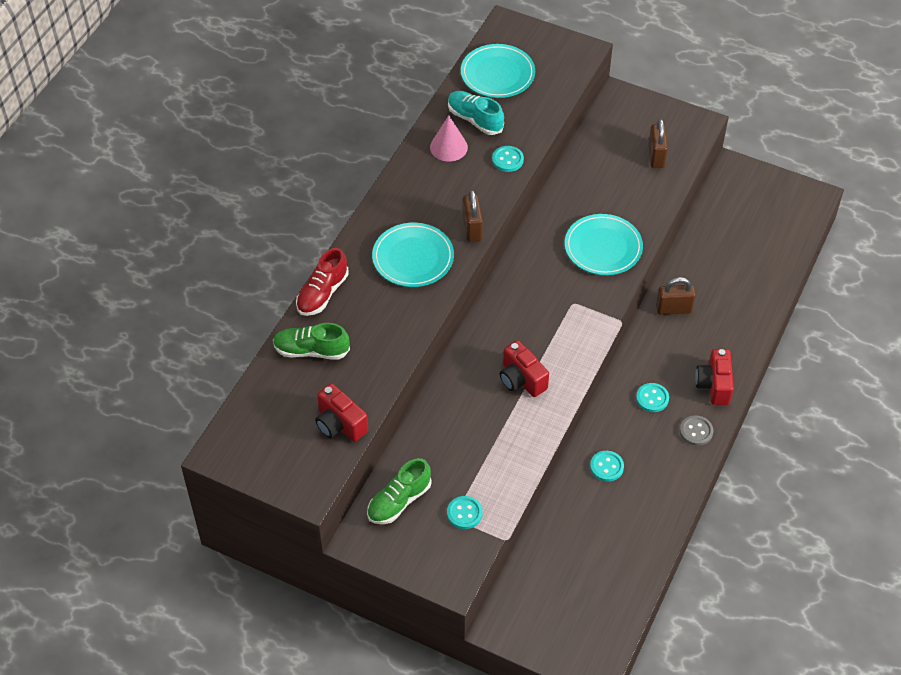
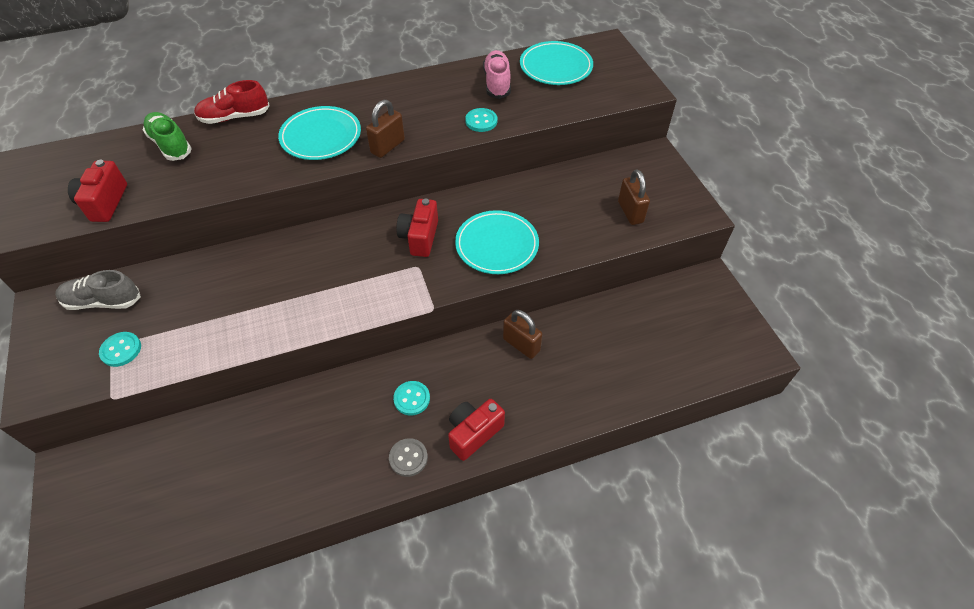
camera: 45 degrees right, 0 degrees up
(399, 501) = (103, 301): green shoe -> grey shoe
(448, 147) = (453, 88): pink cone -> none
(475, 119) = (497, 83): turquoise shoe -> pink shoe
(521, 379) = (302, 289): red camera -> red camera (420, 237)
(606, 467) = (306, 420): turquoise button -> none
(656, 156) = (630, 212): brown padlock -> brown padlock turned 60 degrees counterclockwise

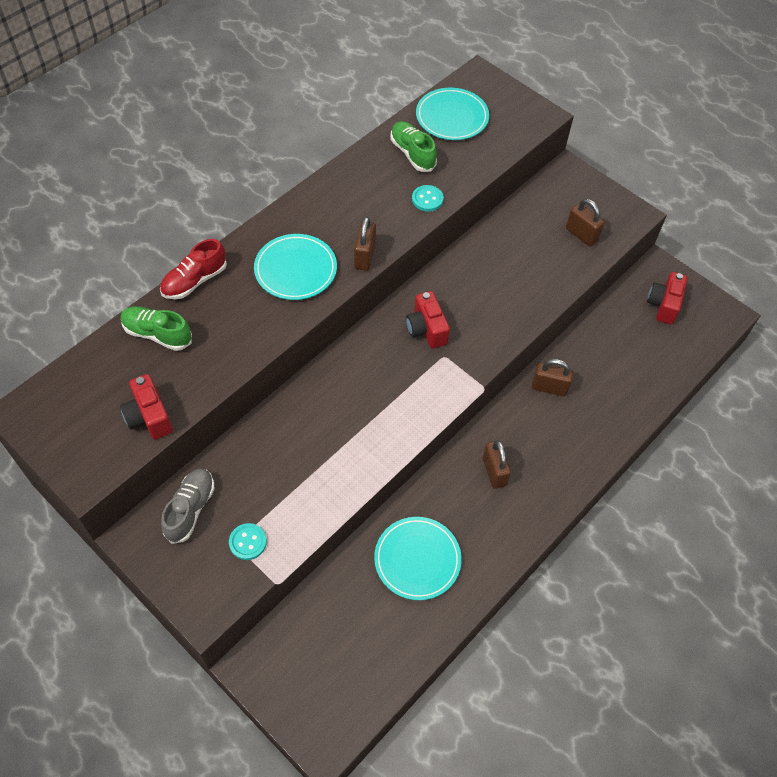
camera: 30 degrees left, 5 degrees up
(103, 301) = (190, 509): grey shoe -> grey shoe turned 135 degrees clockwise
(408, 458) = (525, 519): grey button -> none
(412, 399) = (494, 472): turquoise button -> brown padlock
(473, 433) = (560, 476): red camera -> red camera (663, 305)
(497, 83) = (412, 154): pink shoe -> green shoe
(497, 245) = (495, 309): turquoise plate -> turquoise plate (417, 559)

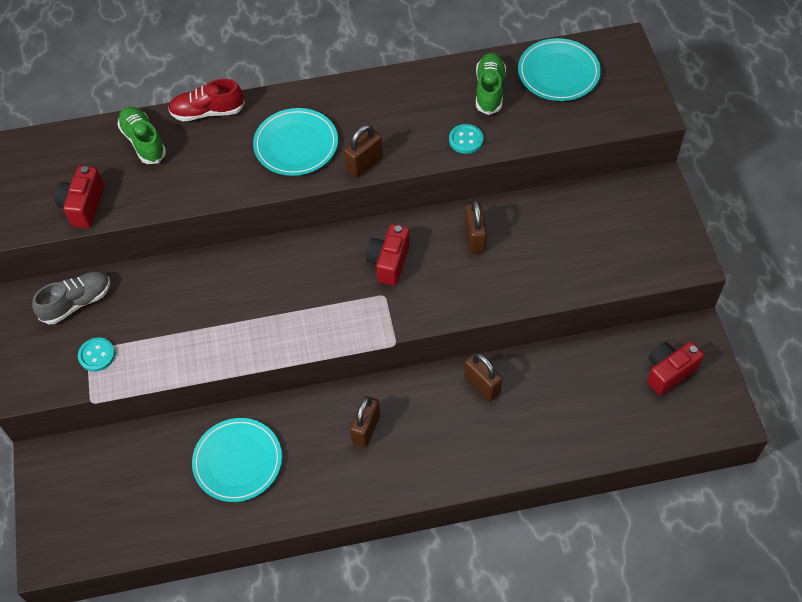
camera: 40 degrees right, 0 degrees up
(581, 235) = (615, 253): brown padlock -> brown padlock (475, 238)

